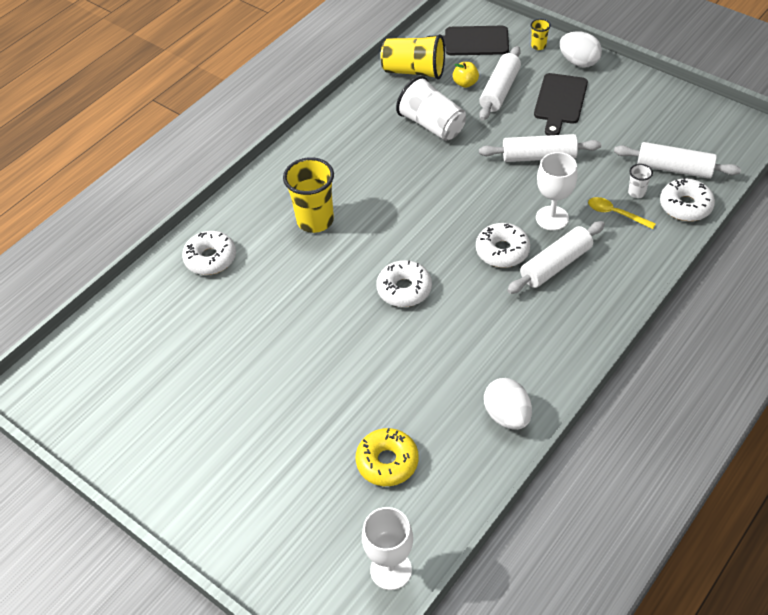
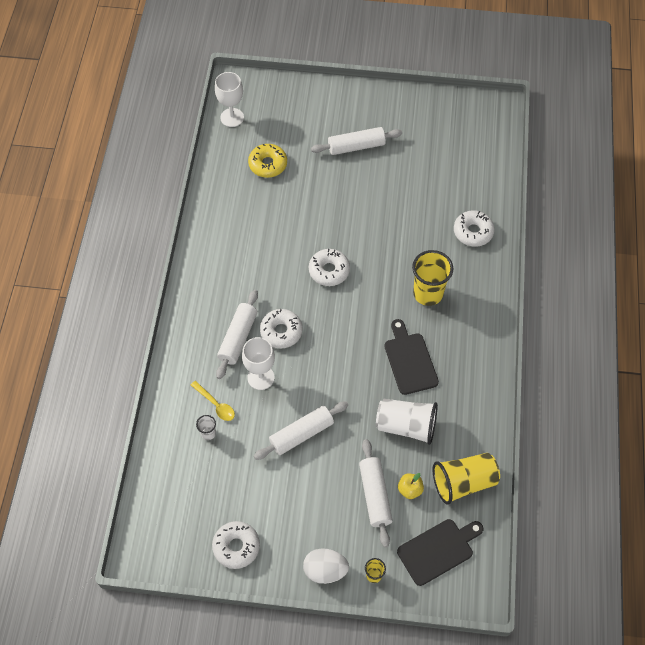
camera: 145 degrees right, 10 degrees up
(507, 415) = (215, 220): white egg -> none
(560, 102) = (316, 507): black cutting board -> black cutting board (409, 360)
(615, 214) = (215, 404): yellow spoon -> yellow spoon turned 45 degrees clockwise
(674, 169) = (188, 474): white rolling pin -> white rolling pin (356, 146)
(685, 206) = (166, 438): white donut -> white donut (236, 547)

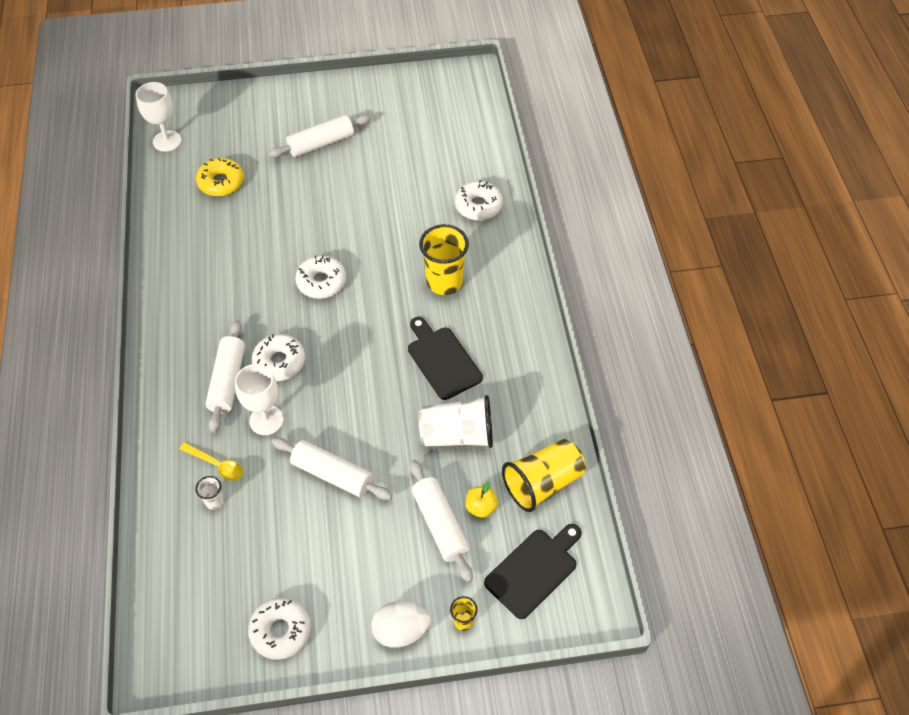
camera: 15 degrees left, 5 degrees down
(301, 434) = (332, 474): white rolling pin -> white rolling pin turned 75 degrees clockwise

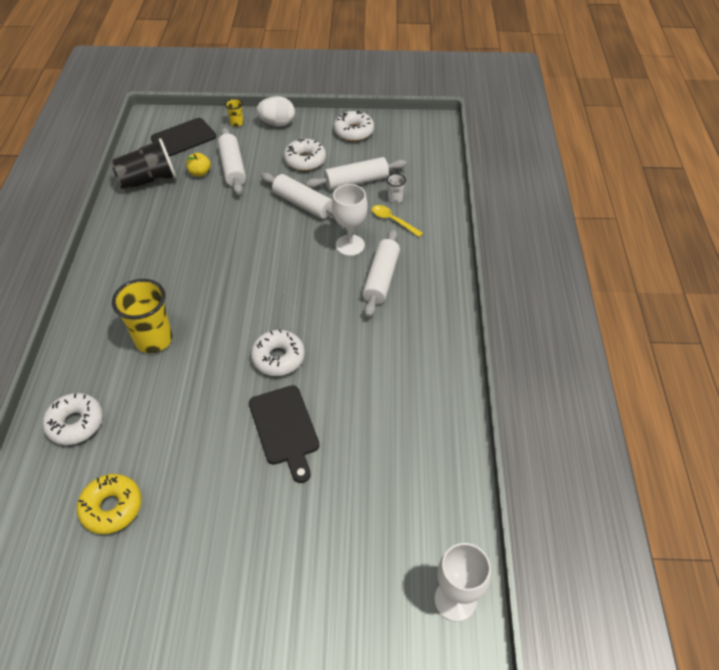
camera: 170 degrees left, 5 degrees down
(221, 182) = (379, 509): yellow donut -> yellow donut (112, 507)
(279, 362) = (332, 288): white donut -> white donut (305, 160)
(321, 143) = (236, 556): white rolling pin -> white rolling pin (356, 181)
(442, 360) = (186, 270): black cutting board -> black cutting board (285, 428)
(457, 435) = (197, 216): white cup -> none
(542, 483) = (148, 180): yellow cup -> black cup

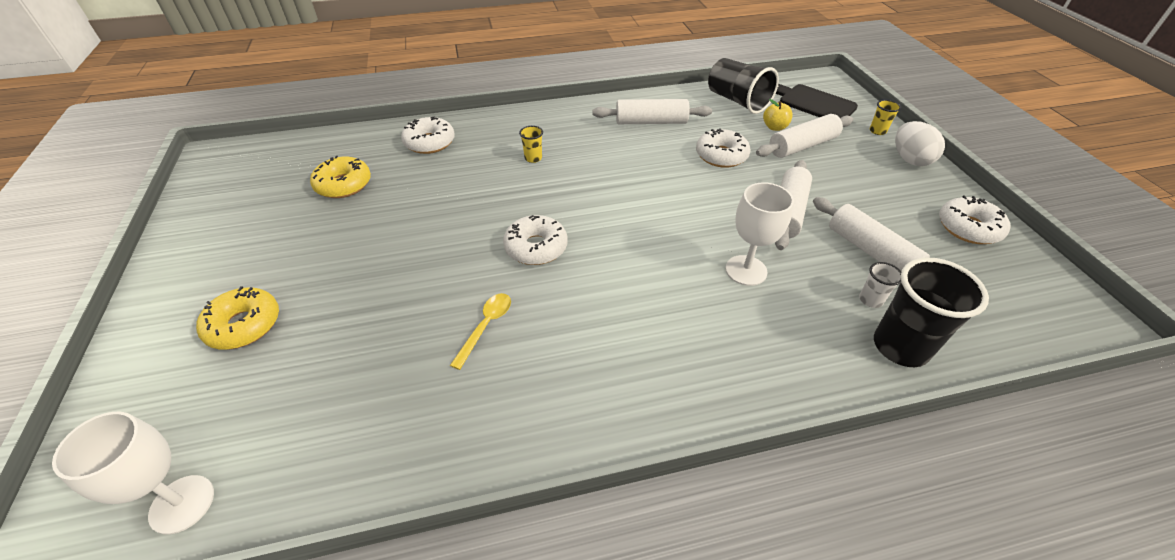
camera: 75 degrees right, 5 degrees down
(154, 340) = (533, 158): yellow cup -> yellow cup, size x0.46
(285, 428) = (439, 275): black cutting board -> none
(291, 583) = (244, 325): none -> yellow donut
(305, 160) = (867, 196): white donut -> white donut (721, 155)
(381, 279) = (704, 315): white rolling pin -> white rolling pin (651, 122)
(393, 221) = (824, 306): yellow spoon -> yellow spoon (486, 327)
(432, 202) = (900, 347): none -> black cup

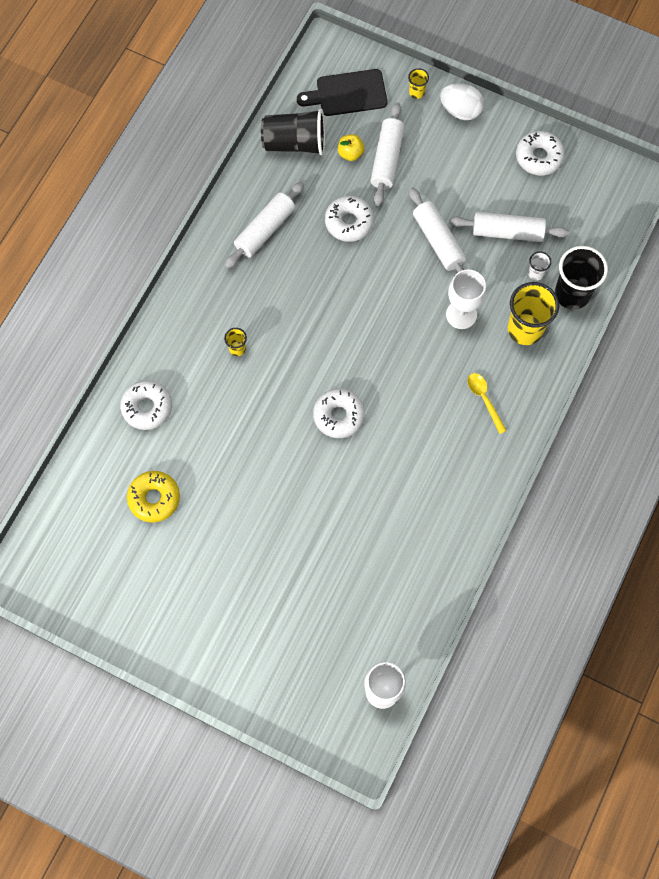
camera: 50 degrees left, 25 degrees up
(244, 325) = (266, 621): yellow donut -> none
(486, 327) = (382, 488): yellow spoon -> yellow spoon (484, 399)
(804, 332) = (525, 329): none -> yellow cup

